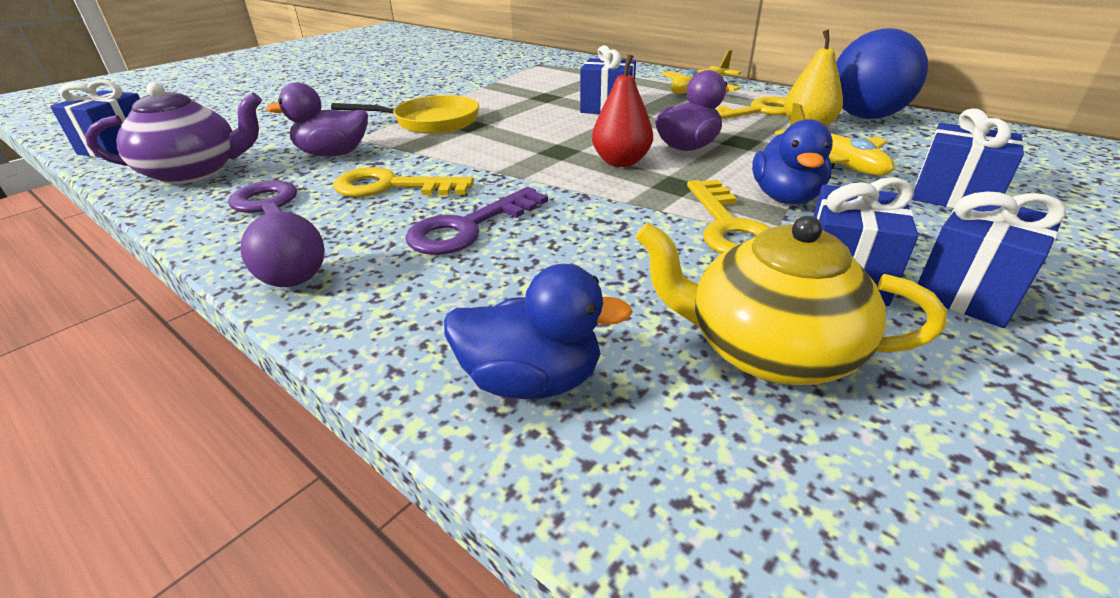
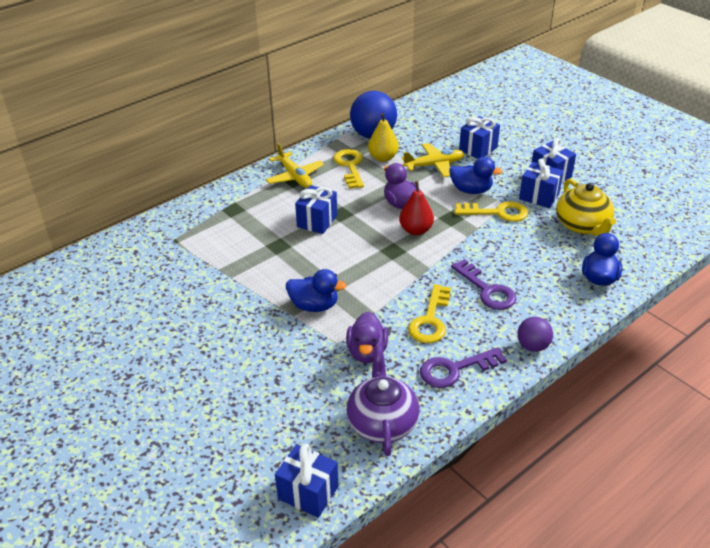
camera: 80 degrees left, 5 degrees up
(431, 122) = (314, 306): yellow pan -> blue duck
(767, 350) = (582, 225): yellow teapot -> yellow teapot turned 45 degrees counterclockwise

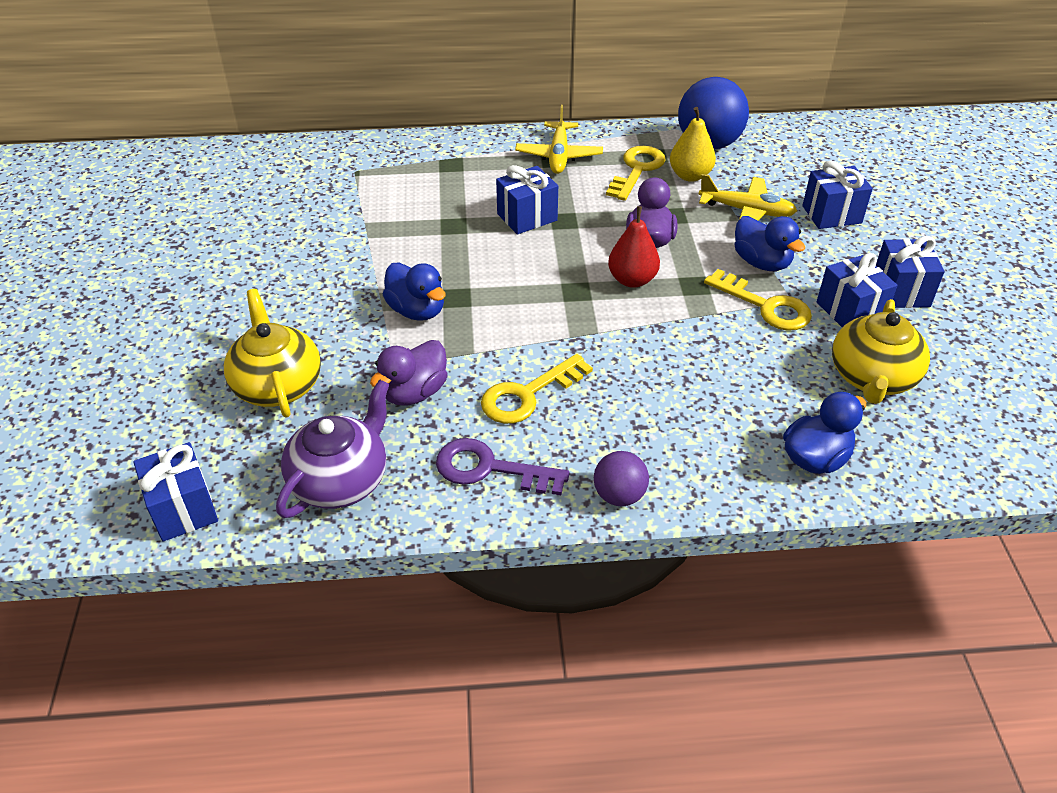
camera: 35 degrees right, 5 degrees up
(279, 392) = (277, 385): none -> yellow teapot
(487, 290) = (640, 395): purple key -> none

